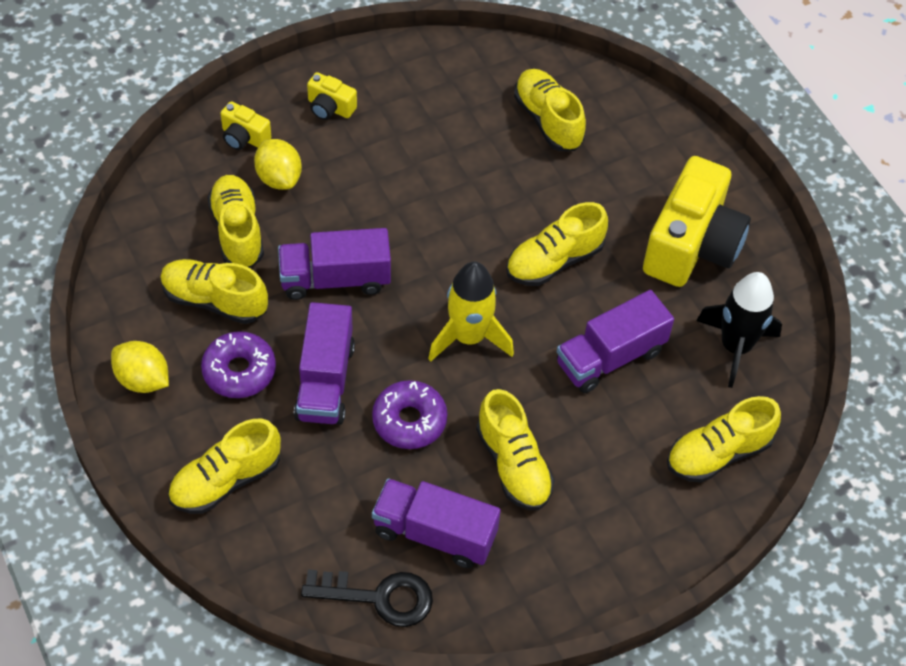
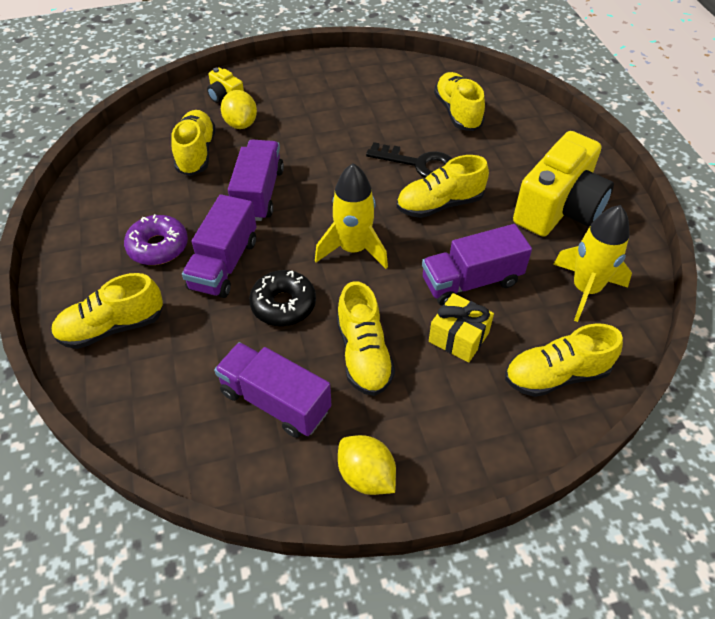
camera: 15 degrees right, 5 degrees down
(143, 379) = (80, 242): yellow lemon -> yellow lemon (366, 476)
(214, 300) = (160, 195): yellow shoe -> none
(330, 107) = (294, 86): yellow camera -> none
(335, 279) = (259, 194): purple truck -> purple truck turned 90 degrees clockwise
(379, 597) = (205, 449): black key -> black key (418, 164)
(409, 420) = (283, 304): purple donut -> black donut
(610, 427) = (458, 337): none -> yellow gift
(735, 347) = (585, 289): black rocket -> yellow rocket

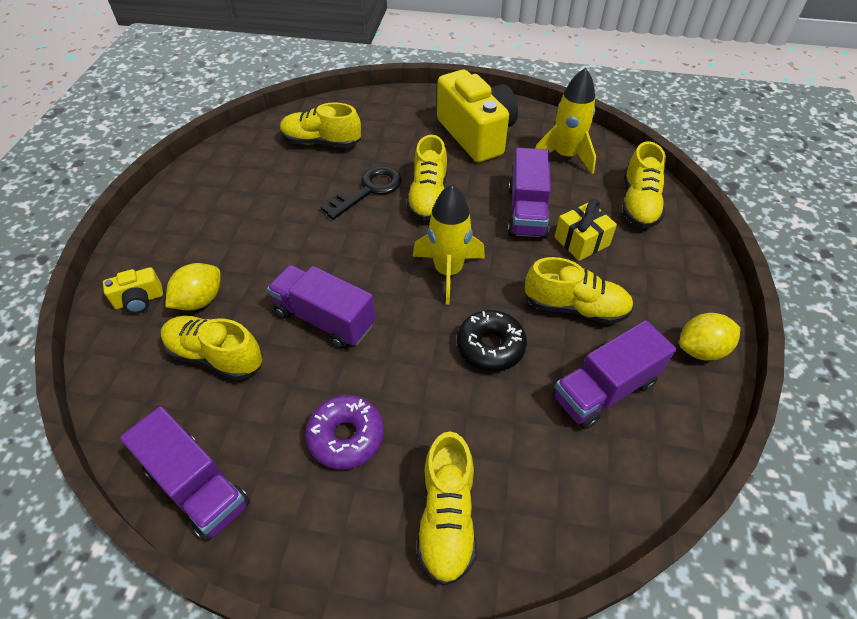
camera: 65 degrees left, 0 degrees up
(224, 264) = (409, 380): purple truck -> purple truck (197, 486)
(241, 124) = (200, 300): yellow lemon -> yellow lemon turned 60 degrees counterclockwise

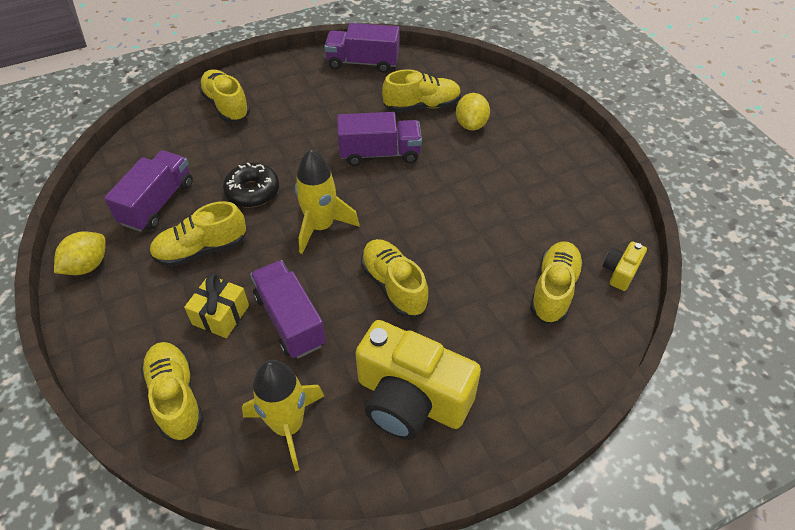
camera: 145 degrees right, 0 degrees up
(139, 300) = (507, 107): yellow camera -> yellow camera (620, 272)
(321, 142) = (554, 290): yellow shoe -> yellow shoe turned 45 degrees counterclockwise
(346, 436) = (307, 109): purple donut -> none
(369, 190) = (452, 262): black key -> none

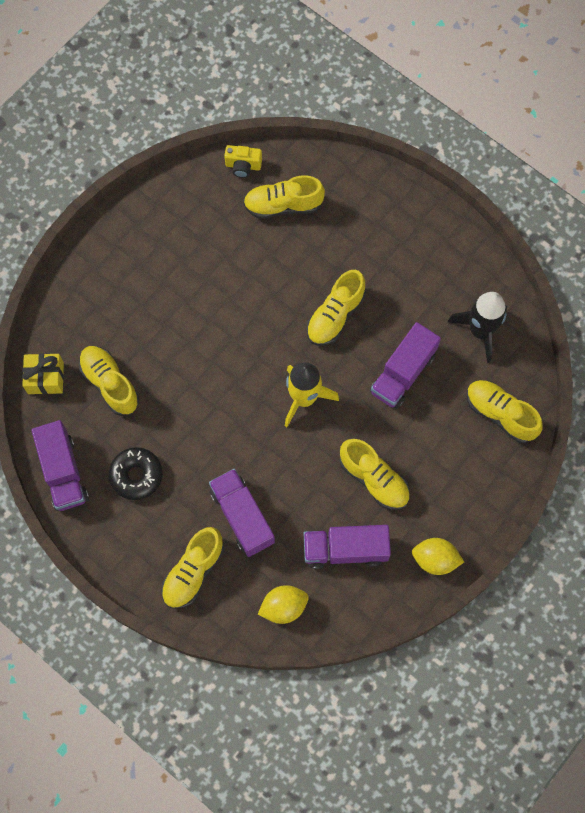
camera: 115 degrees left, 20 degrees up
(176, 397) = (500, 414): yellow shoe -> yellow shoe turned 90 degrees clockwise
(221, 315) = (424, 425): yellow gift -> yellow gift (45, 378)
(252, 191) = (293, 476): black donut -> black donut (136, 475)
(288, 425) = (480, 331): yellow rocket -> black rocket
(380, 153) = (194, 392): purple truck -> purple truck (242, 517)
(411, 399) = (421, 265): yellow camera -> none
(471, 124) = (118, 329): yellow lemon -> yellow lemon (283, 607)

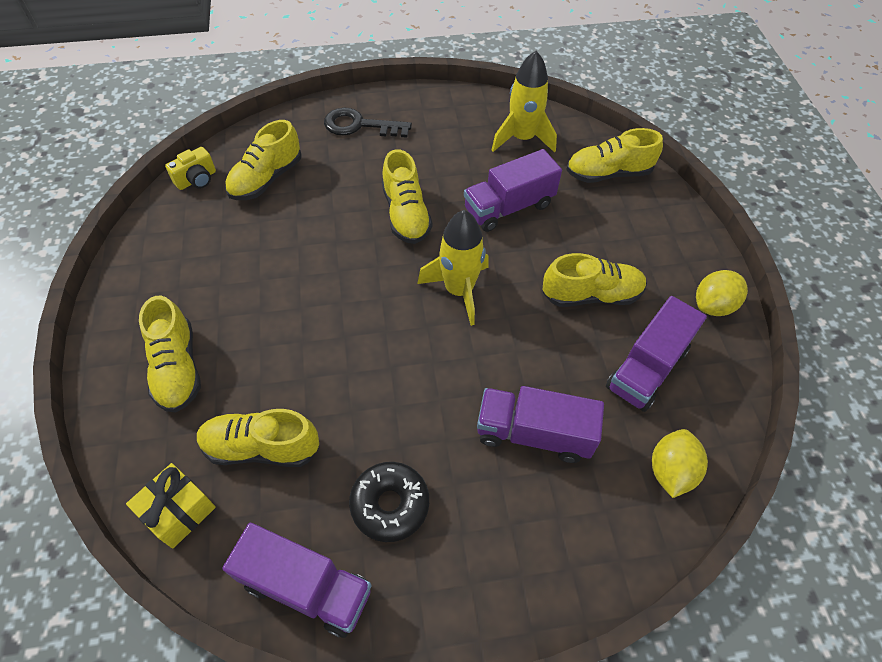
camera: 50 degrees left, 15 degrees down
(193, 571) = (557, 534): yellow shoe -> yellow shoe (177, 368)
(387, 215) = (360, 125): none -> black key
(403, 373) = (509, 207): purple truck -> purple truck turned 75 degrees clockwise
(480, 331) = (522, 139): black rocket -> yellow rocket

